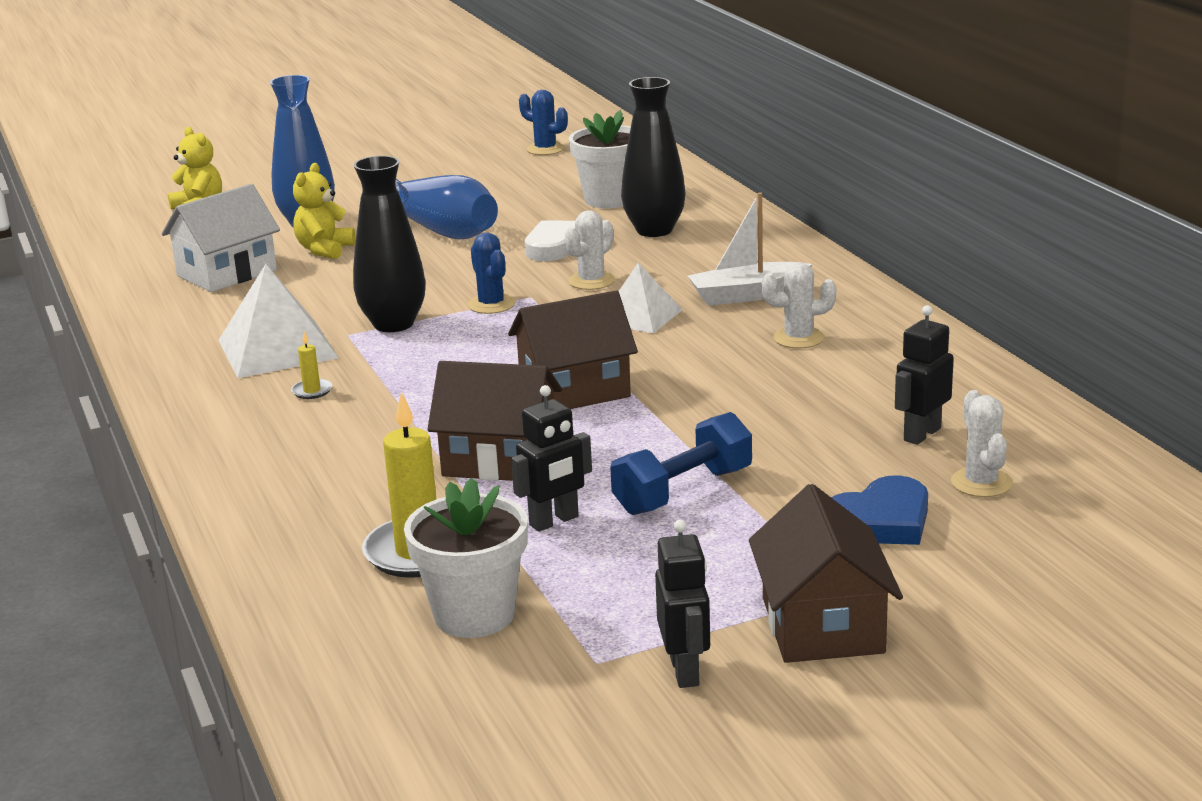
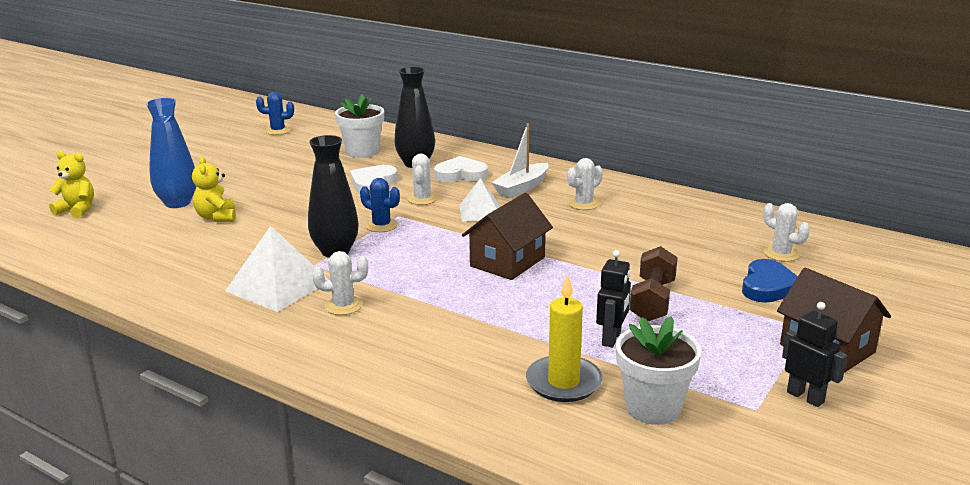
camera: 35 degrees left, 0 degrees up
(227, 273) = (164, 247): white house -> none
(312, 391) = (343, 306): yellow candle -> white cactus
(441, 230) = (281, 189): blue vase -> none
(500, 459) = (526, 313): brown house -> none
(683, 491) = (652, 300): blue dumbbell -> brown dumbbell
(692, 258) = (461, 174): none -> white heart
(921, 434) = (718, 237): black robot -> none

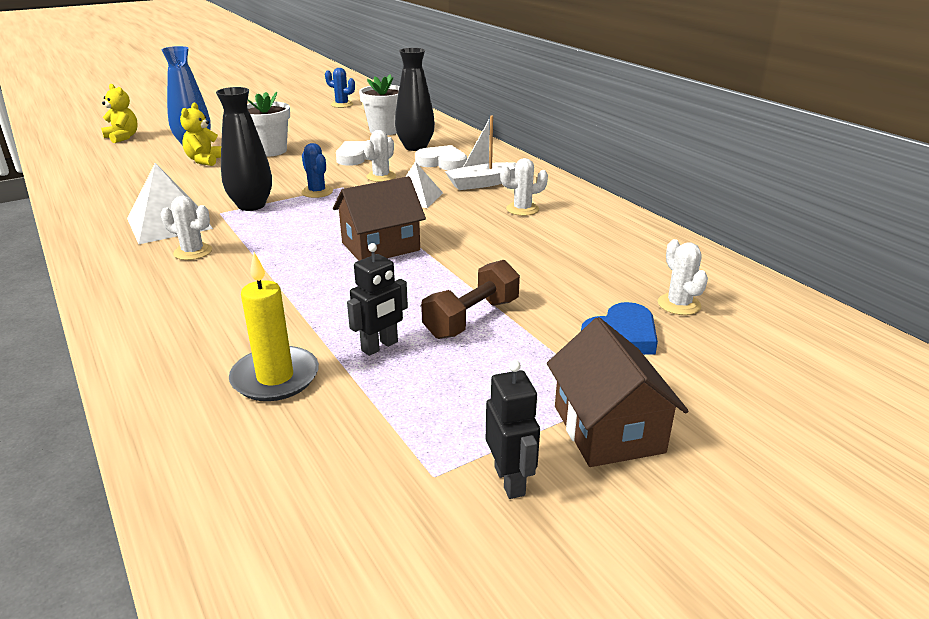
camera: 25 degrees right, 5 degrees up
(653, 408) = (325, 434): white flower pot -> white flower pot (270, 151)

